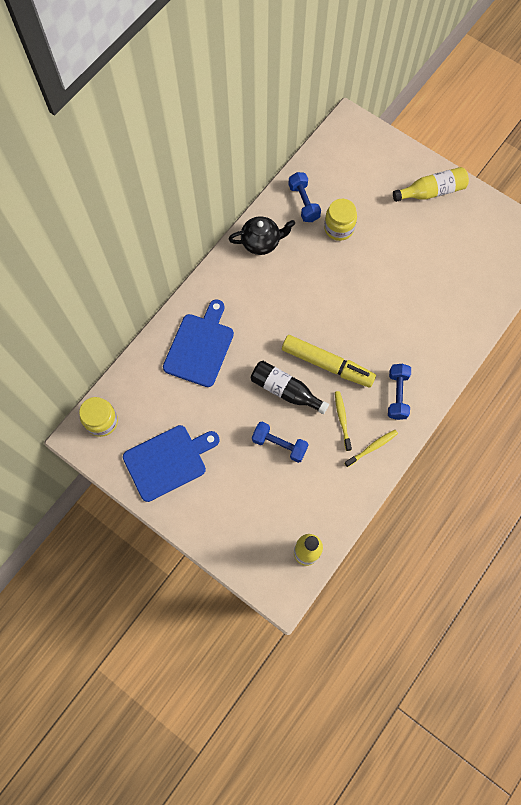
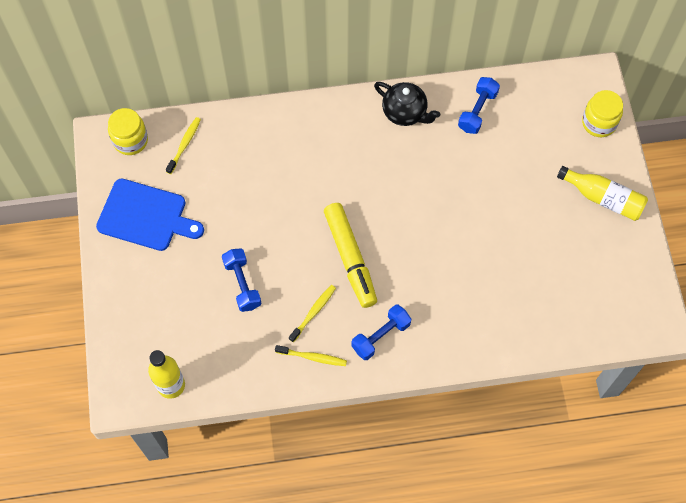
camera: 45 degrees right, 5 degrees down
(142, 390) = (184, 145): none -> yellow toothbrush
(200, 347) = (264, 152): blue cutting board -> none
(285, 390) = (293, 247): black bottle -> none
(339, 228) = (484, 158): yellow jar -> yellow jar (599, 123)

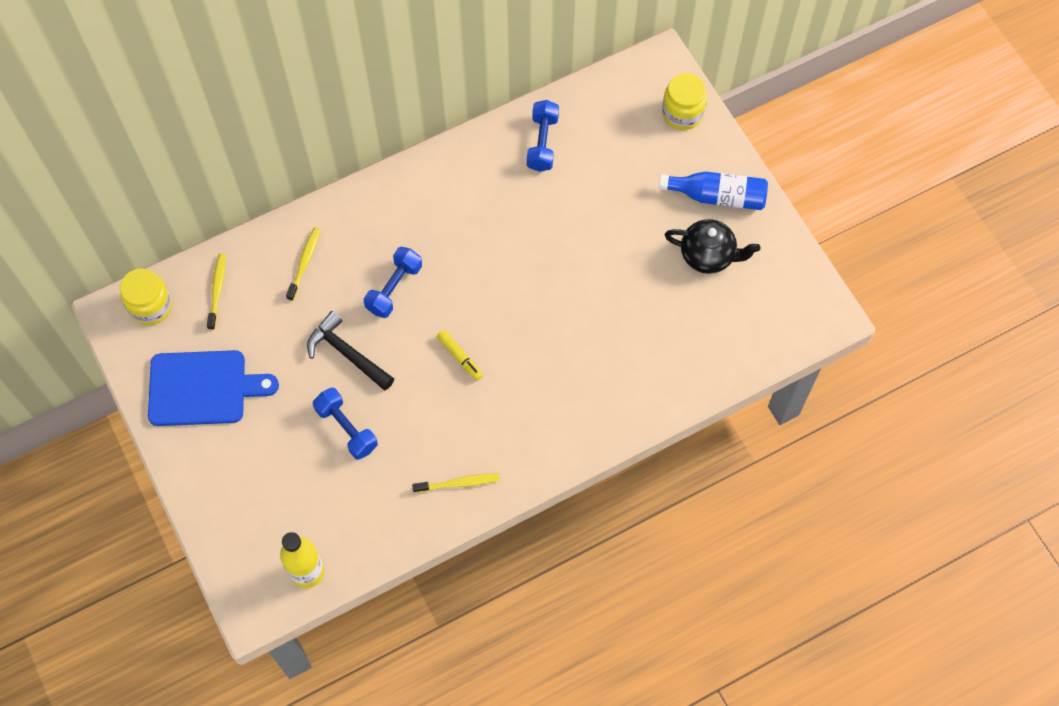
camera: 20 degrees left, 0 degrees up
(264, 226) = (347, 354): none -> black hammer
(313, 312) = (440, 432): yellow toothbrush -> yellow toothbrush (304, 263)
(350, 258) = (460, 357): yellow marker -> yellow marker, size x0.47
(381, 336) = (527, 433): blue dumbbell -> blue dumbbell (394, 288)
(405, 113) = (461, 171): black teapot -> black teapot (708, 255)
(603, 198) = (717, 196): yellow bottle -> blue bottle

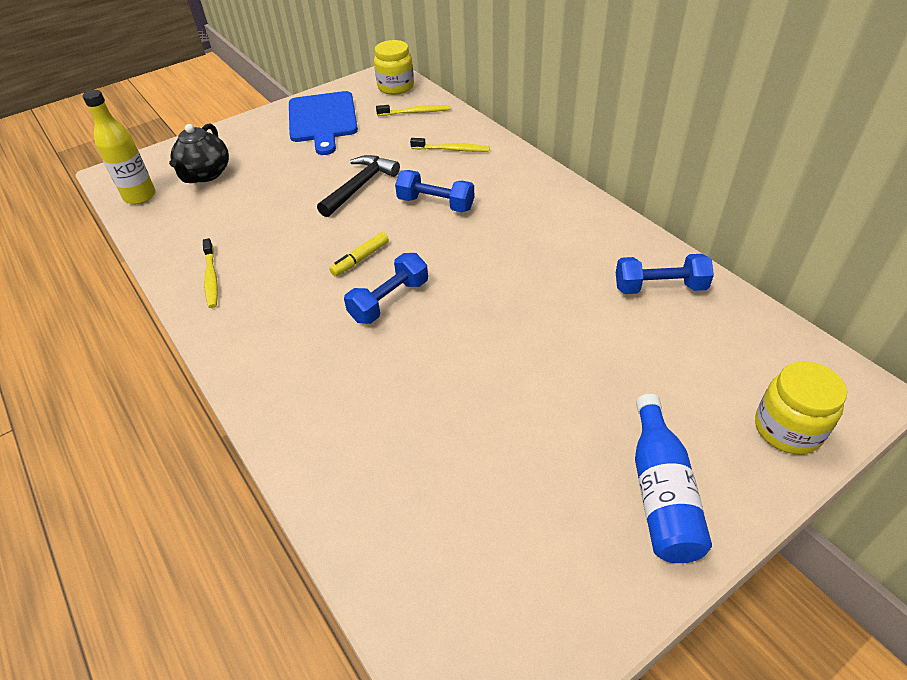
camera: 85 degrees right, 20 degrees down
(347, 428) = (280, 197): blue dumbbell -> blue dumbbell (389, 301)
(708, 255) = (551, 490): black teapot -> black teapot (205, 174)

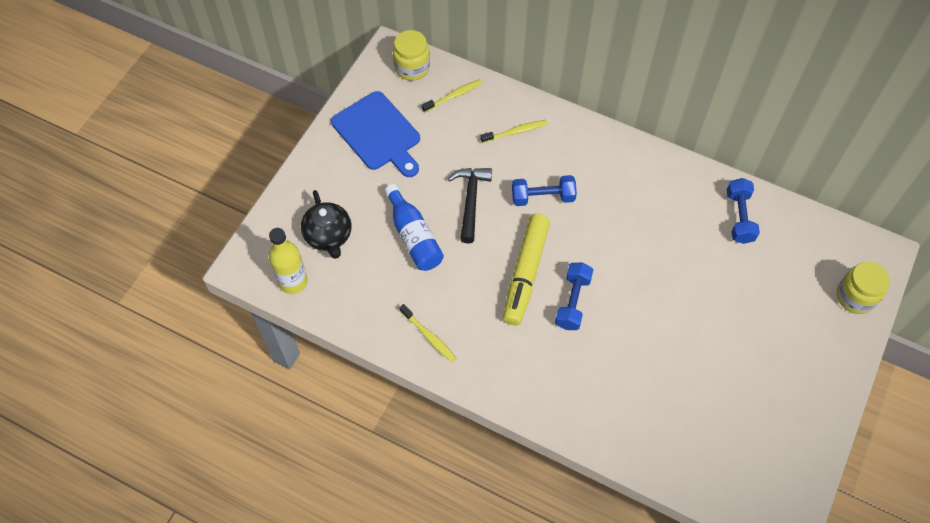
camera: 30 degrees left, 15 degrees up
(360, 259) = (525, 273): yellow marker -> yellow marker, size x2.14
(659, 287) = (739, 217): blue dumbbell -> blue dumbbell turned 60 degrees counterclockwise
(661, 492) = (810, 368): blue bottle -> blue bottle (414, 236)

